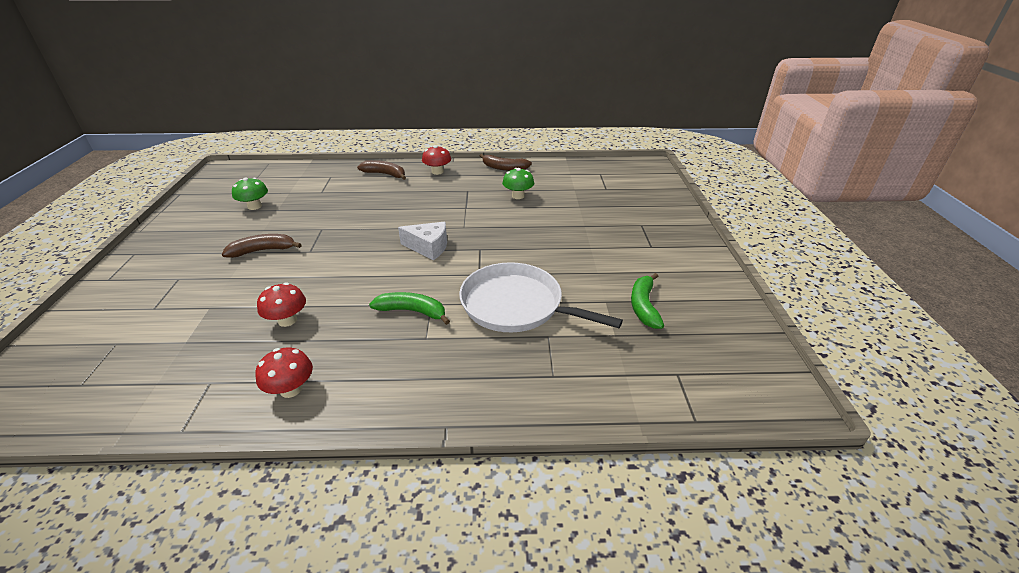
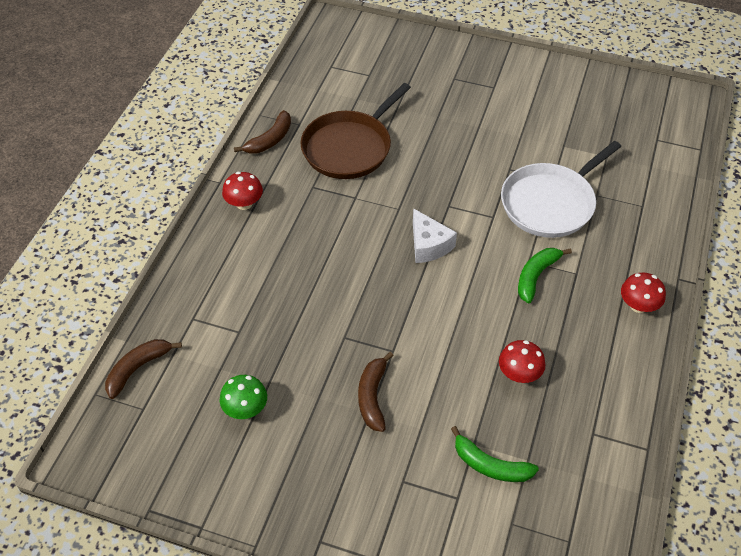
camera: 70 degrees left, 15 degrees up
(291, 389) = (617, 372): red mushroom -> red mushroom (638, 305)
(385, 174) = (221, 258): brown banana -> brown banana (138, 369)
(428, 247) = (428, 245): white cheese -> white cheese turned 120 degrees clockwise
(518, 196) = (350, 147): green mushroom -> brown pan
(644, 306) = (577, 126): green banana -> green banana (490, 465)

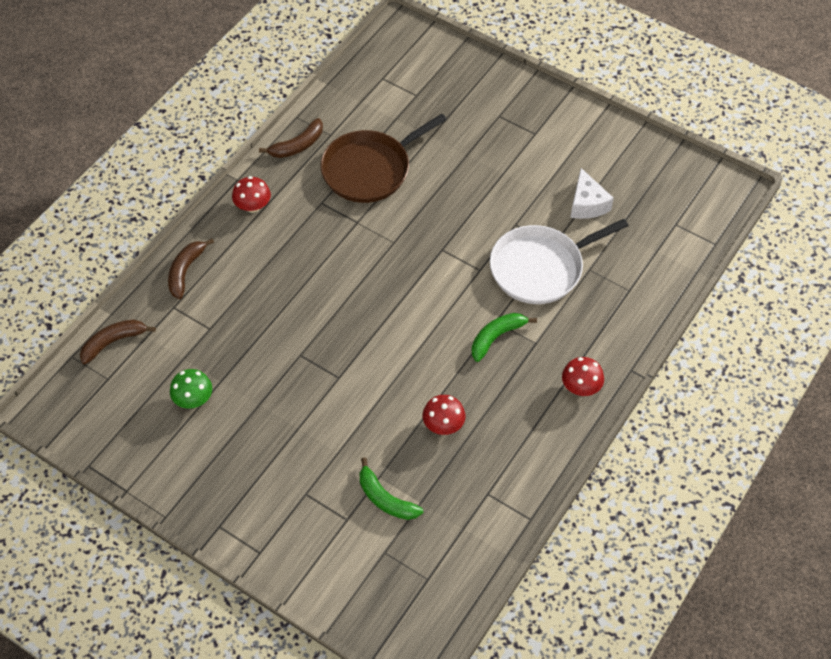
camera: 15 degrees right, 5 degrees up
(372, 397) = (306, 414): brown banana -> brown banana (185, 271)
(428, 245) = (408, 285): white cheese -> white cheese (587, 204)

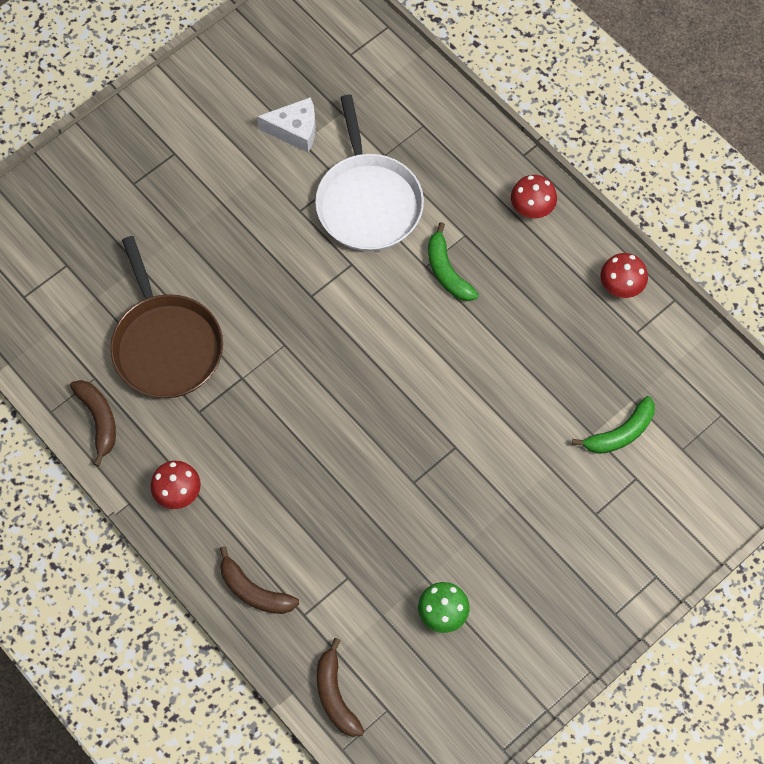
camera: 75 degrees left, 10 degrees up
(443, 425) = (544, 353): red mushroom -> red mushroom (621, 286)

